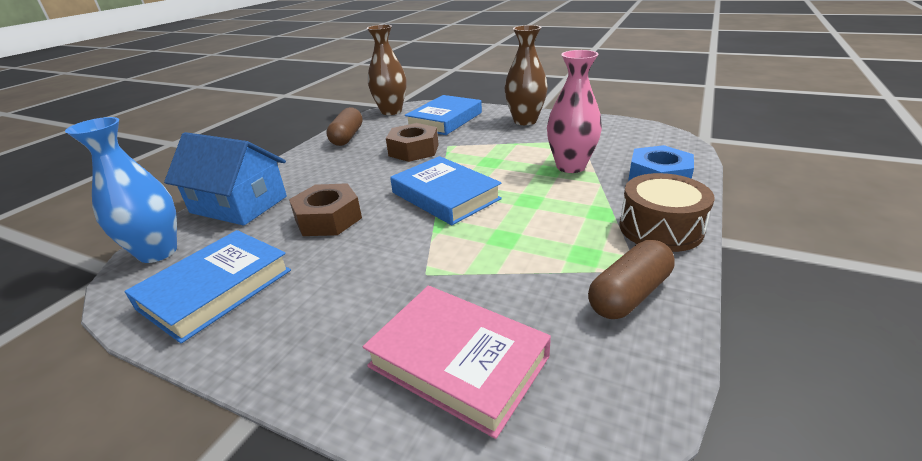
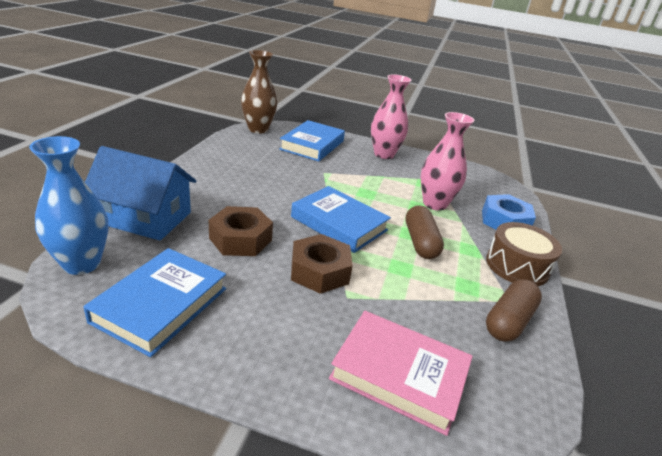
camera: 15 degrees left, 0 degrees up
(347, 137) = (225, 153): brown capsule -> brown capsule (420, 242)
(414, 150) = (294, 174): brown nut -> brown nut (319, 271)
(525, 121) = (384, 154): brown vase -> pink vase

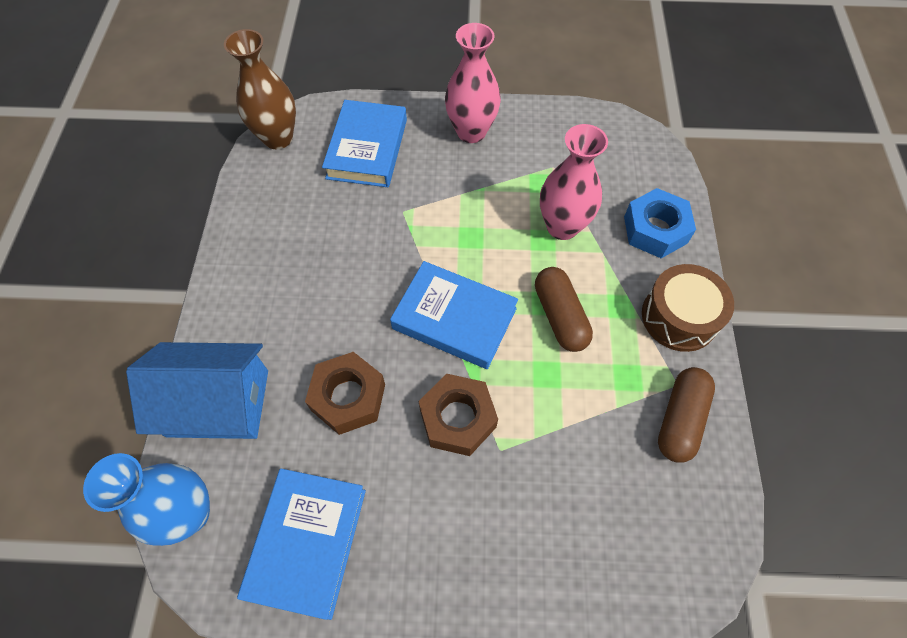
camera: 10 degrees left, 30 degrees up
(399, 374) = (581, 545): pink book -> none

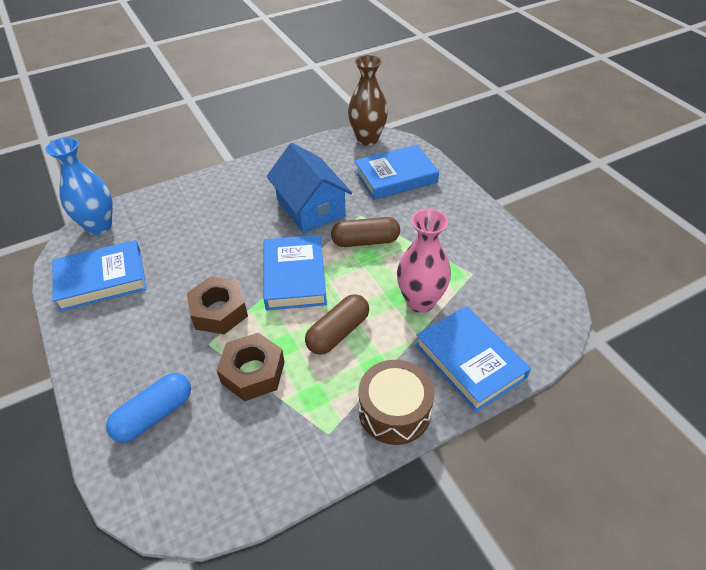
camera: 60 degrees right, 15 degrees down
(218, 403) = (170, 204): blue house -> blue house (310, 208)
(348, 397) = (204, 253): brown nut -> brown nut (253, 372)
(471, 132) = (460, 217): pink vase -> none
(571, 547) = (154, 415): none -> blue capsule
(655, 230) = (469, 361): blue nut -> blue book
(680, 419) = (296, 447): brown capsule -> brown capsule (365, 241)

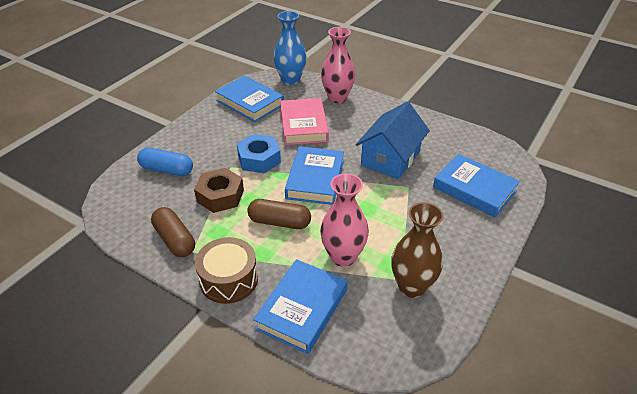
camera: 60 degrees right, 5 degrees down
(176, 203) = (337, 98): none -> pink vase
(196, 249) = (303, 125): none -> pink book
(219, 311) = (259, 159): brown nut -> blue nut
(294, 276) = (315, 179): blue book -> blue book turned 45 degrees counterclockwise
(365, 241) = (381, 201): brown capsule -> brown capsule (175, 240)
(367, 139) = (505, 155): brown vase -> brown vase (412, 286)

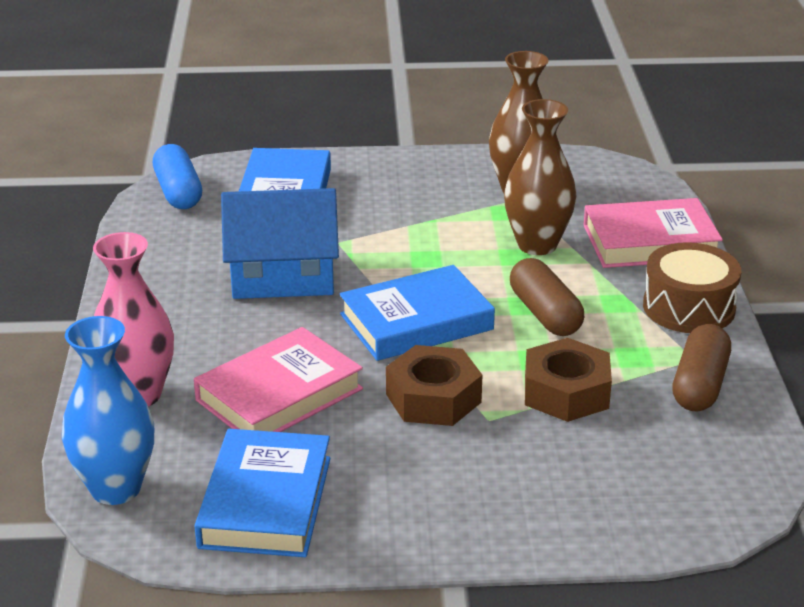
camera: 125 degrees left, 10 degrees down
(167, 170) = (586, 487): blue capsule -> blue capsule (178, 192)
(259, 159) = (433, 398): blue nut -> brown nut
(302, 309) = (650, 242): blue book -> pink book
(343, 256) = (537, 245): pink vase -> brown vase

